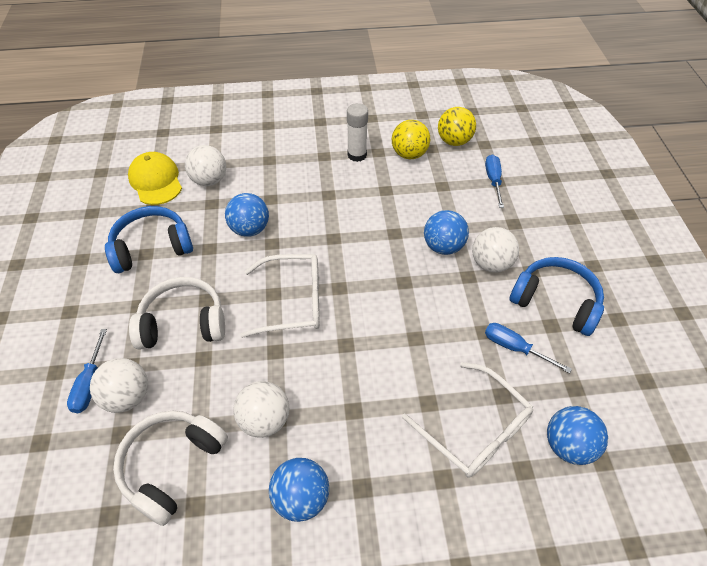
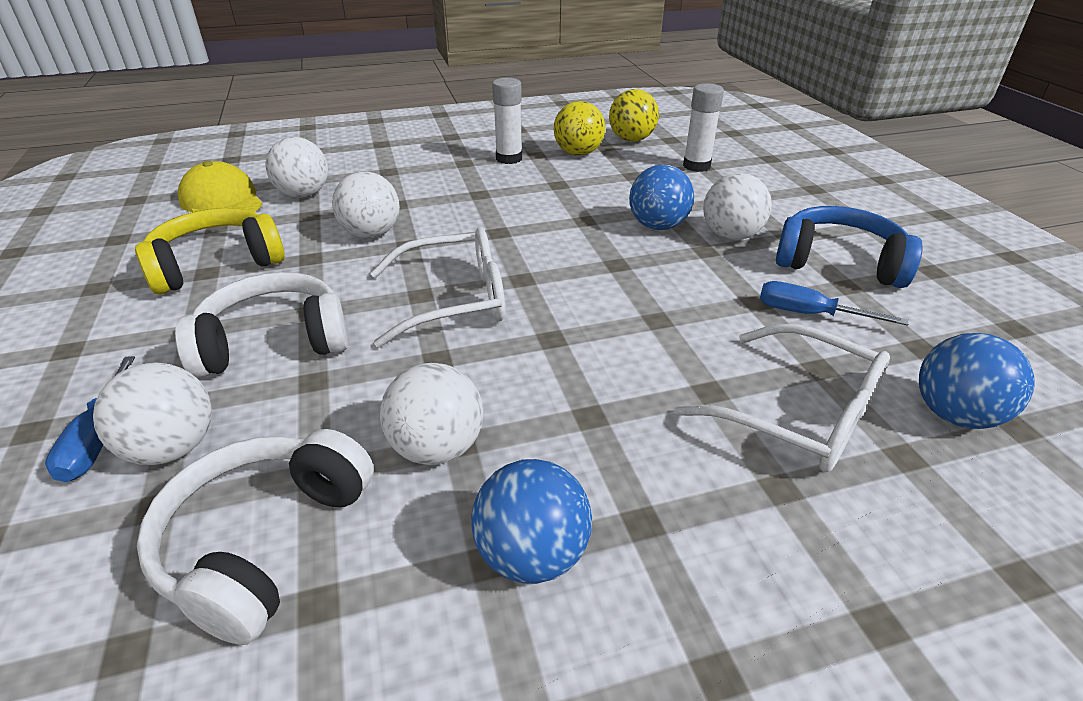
camera: 10 degrees left, 15 degrees down
(152, 247) = (216, 264): blue headphones -> yellow headphones
(250, 229) = (371, 234): blue ball -> white ball
(493, 180) = (696, 166): blue screwdriver -> white glue stick

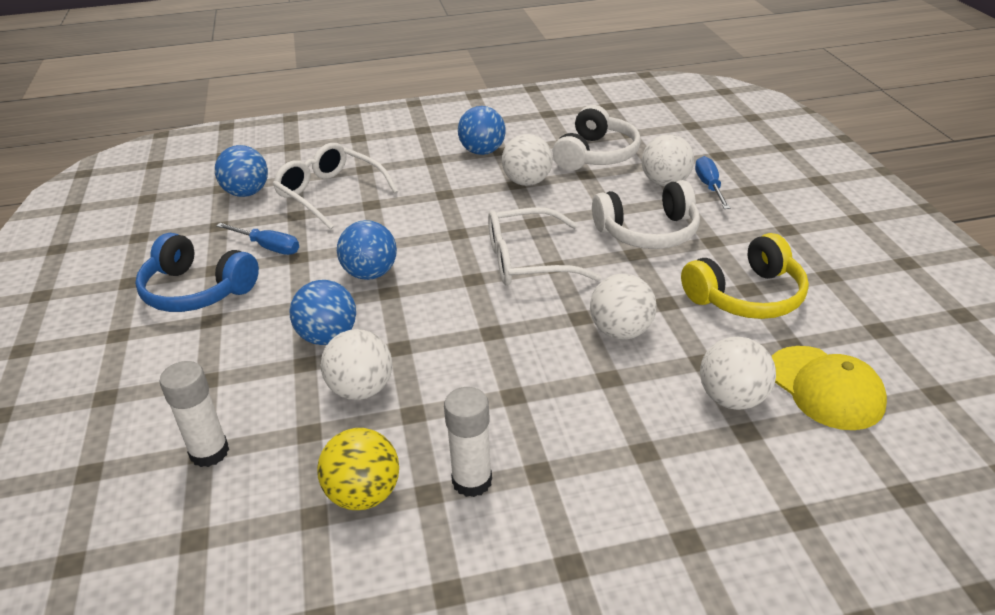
camera: 175 degrees left, 0 degrees up
(631, 140) = (260, 540): yellow ball -> none
(649, 282) = (370, 273): none -> blue ball
(730, 236) = (265, 322): white ball -> white ball (361, 389)

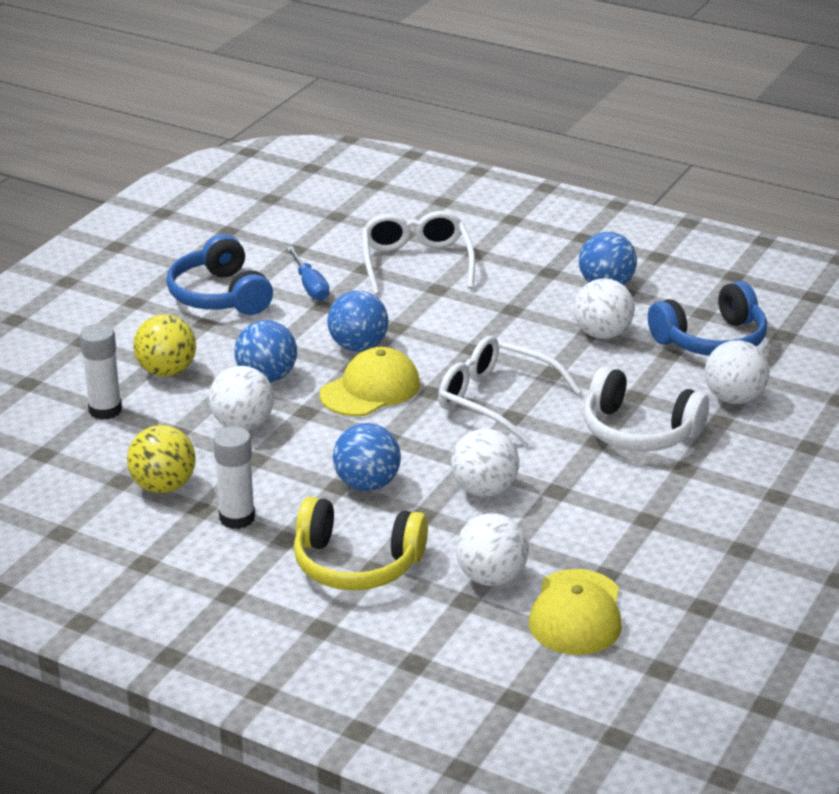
camera: 40 degrees right, 5 degrees down
(228, 380) = (167, 371): none -> yellow ball
(247, 193) = (351, 230): blue ball -> blue ball (367, 484)
(426, 301) = (370, 389): none -> yellow cap
(596, 155) = (711, 340): white headphones -> blue headphones
(709, 186) = (772, 423): blue screwdriver -> none
(747, 296) = (634, 523): yellow headphones -> yellow headphones (356, 564)

